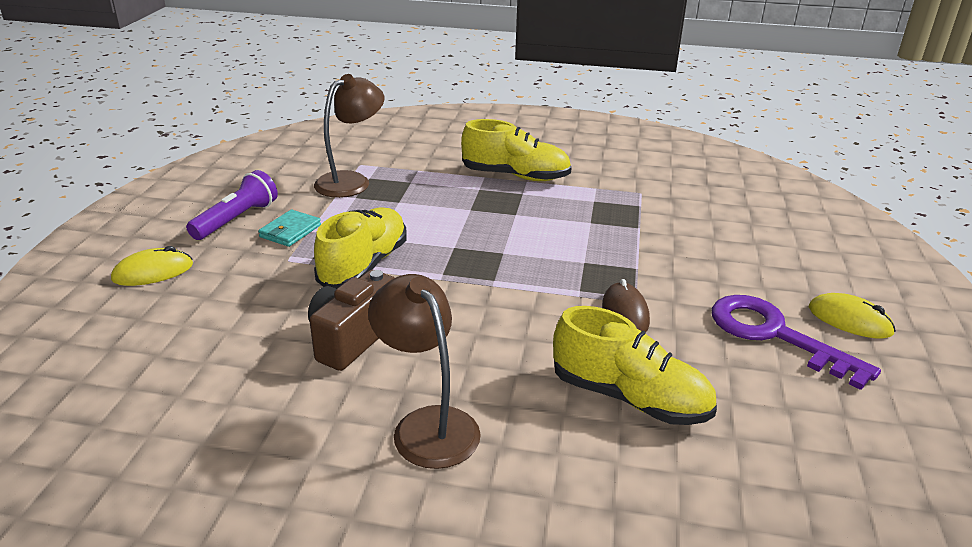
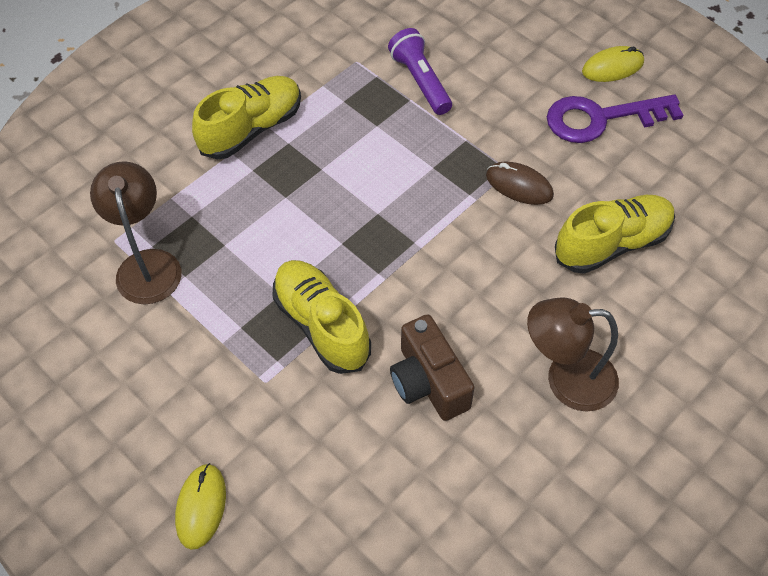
camera: 55 degrees left, 25 degrees up
(237, 219) = (148, 398): purple flashlight -> purple flashlight (420, 81)
(290, 231) = (211, 359): turquoise wallet -> none

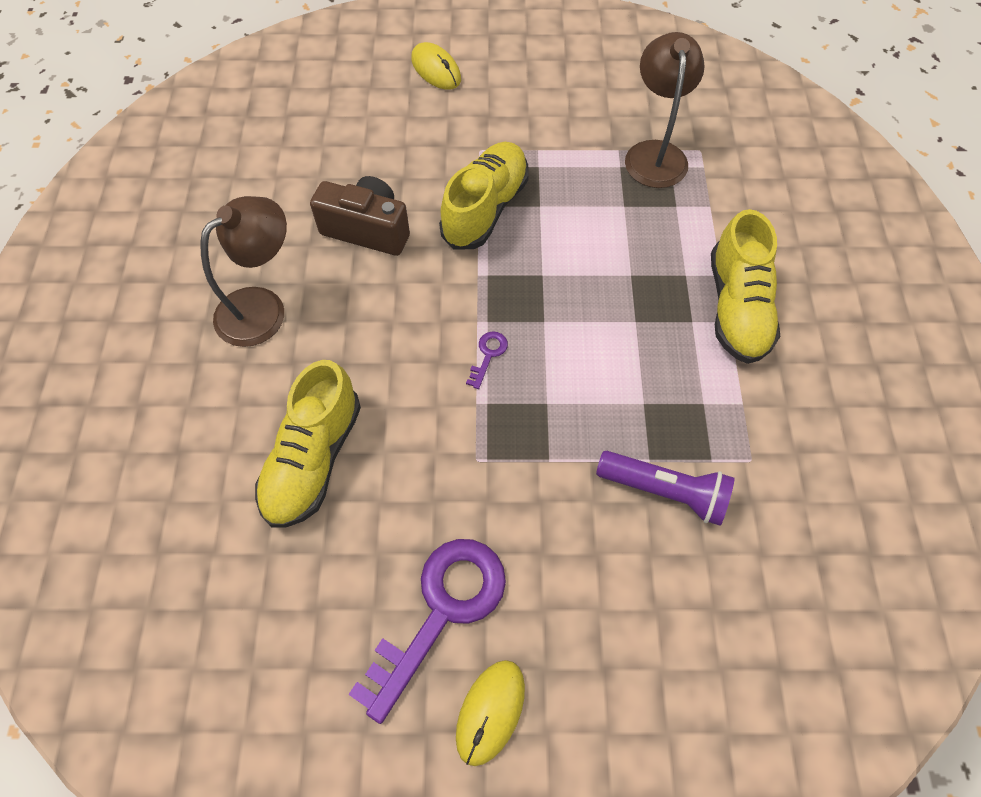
camera: 135 degrees right, 5 degrees up
(147, 264) = (655, 153): brown lamp -> brown lamp turned 120 degrees counterclockwise
(321, 325) = (485, 208): yellow shoe -> yellow shoe turned 75 degrees counterclockwise
(438, 220) = (488, 355): none -> purple key
(519, 185) = (451, 450): brown mouse -> none

